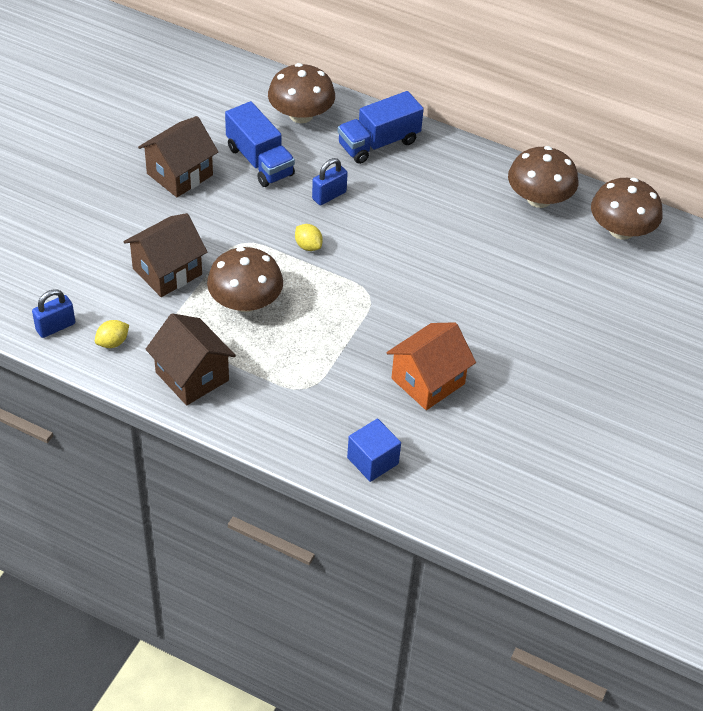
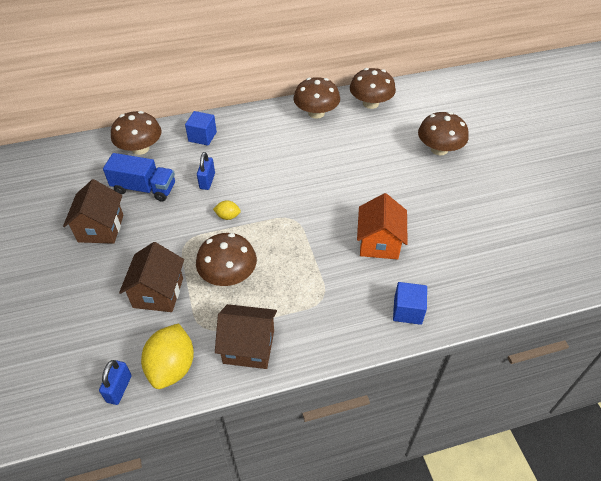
camera: 40 degrees left, 0 degrees up
(113, 342) = (172, 367): yellow lemon -> yellow lemon, size x2.07
(378, 143) = (202, 137): blue truck -> blue cube
(632, 338) = (439, 149): none -> brown mushroom

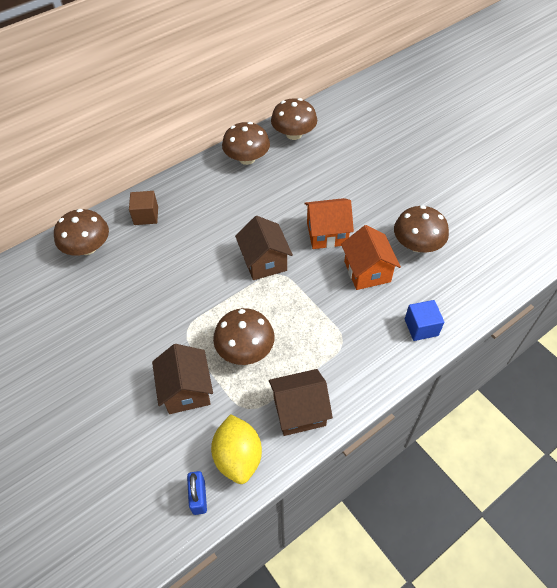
camera: 20 degrees left, 5 degrees up
(101, 228) = (92, 345): brown house -> brown house (264, 261)
(144, 188) = (115, 289): blue truck -> none
(202, 137) = (146, 216): blue cube -> brown cube
(207, 181) = (175, 261): blue padlock -> none
(228, 216) = (214, 291): yellow lemon -> none
(357, 198) = (327, 234): none -> orange house
(439, 149) = (377, 163): brown mushroom -> brown mushroom (417, 244)

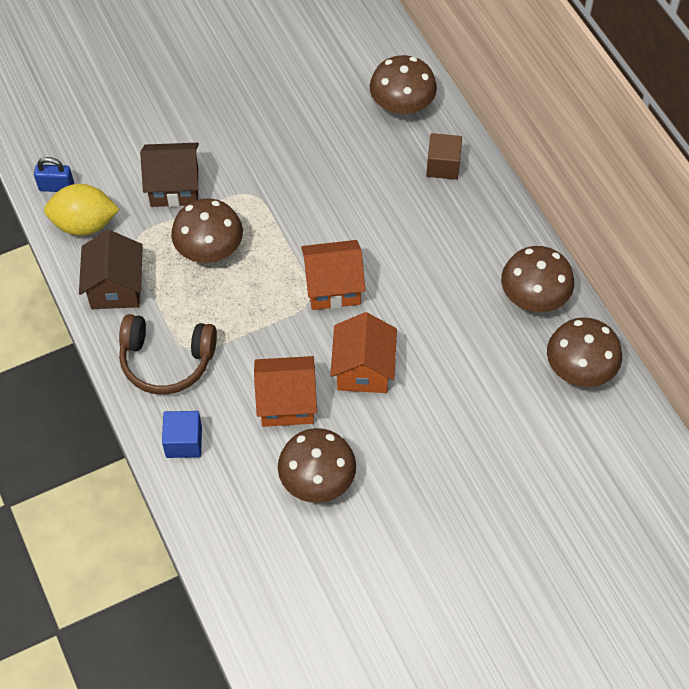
camera: 100 degrees right, 5 degrees up
(264, 261) = (333, 287): brown house -> orange house
(358, 355) = (166, 361): none -> brown headphones

